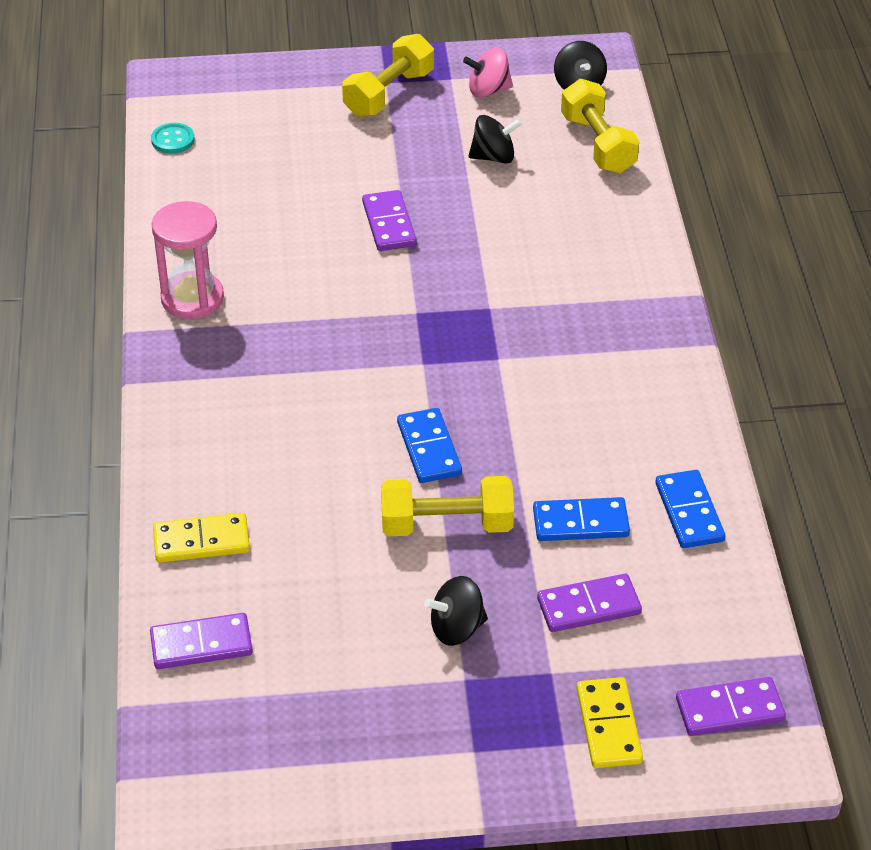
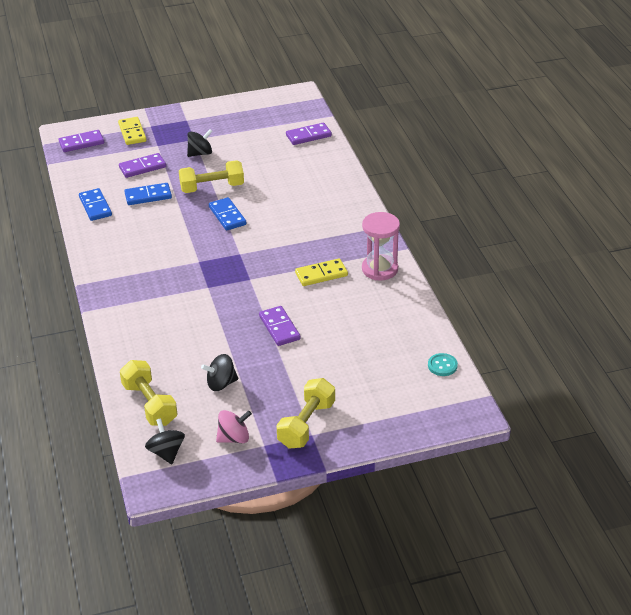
camera: 170 degrees right, 5 degrees down
(201, 541) = (324, 168): yellow domino -> yellow domino (321, 274)

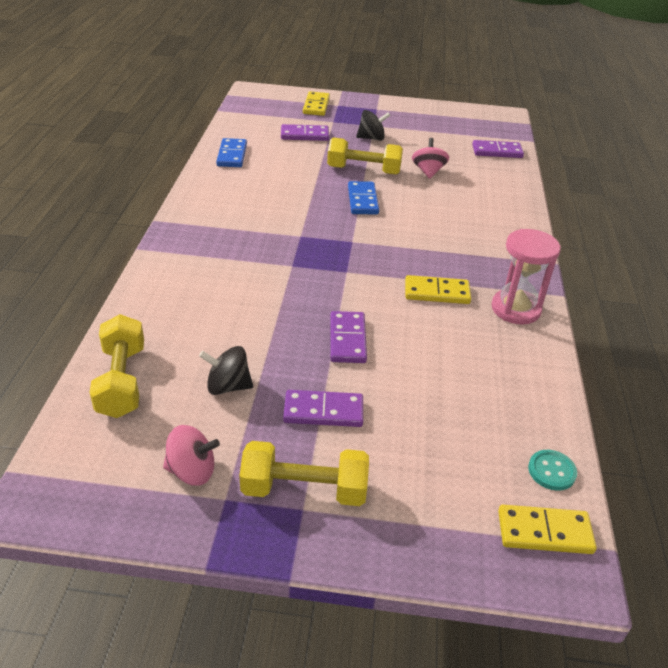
camera: 20 degrees right, 0 degrees up
(81, 143) = (261, 102): purple domino -> purple domino (323, 411)
(148, 196) = (291, 160): blue domino -> none
(166, 452) = (90, 457): black spinning top -> none
(264, 173) = (428, 172): none -> pink spinning top
(306, 424) = (304, 489): yellow dumbbell -> yellow dumbbell turned 45 degrees clockwise
(450, 399) = (544, 532): none -> yellow domino

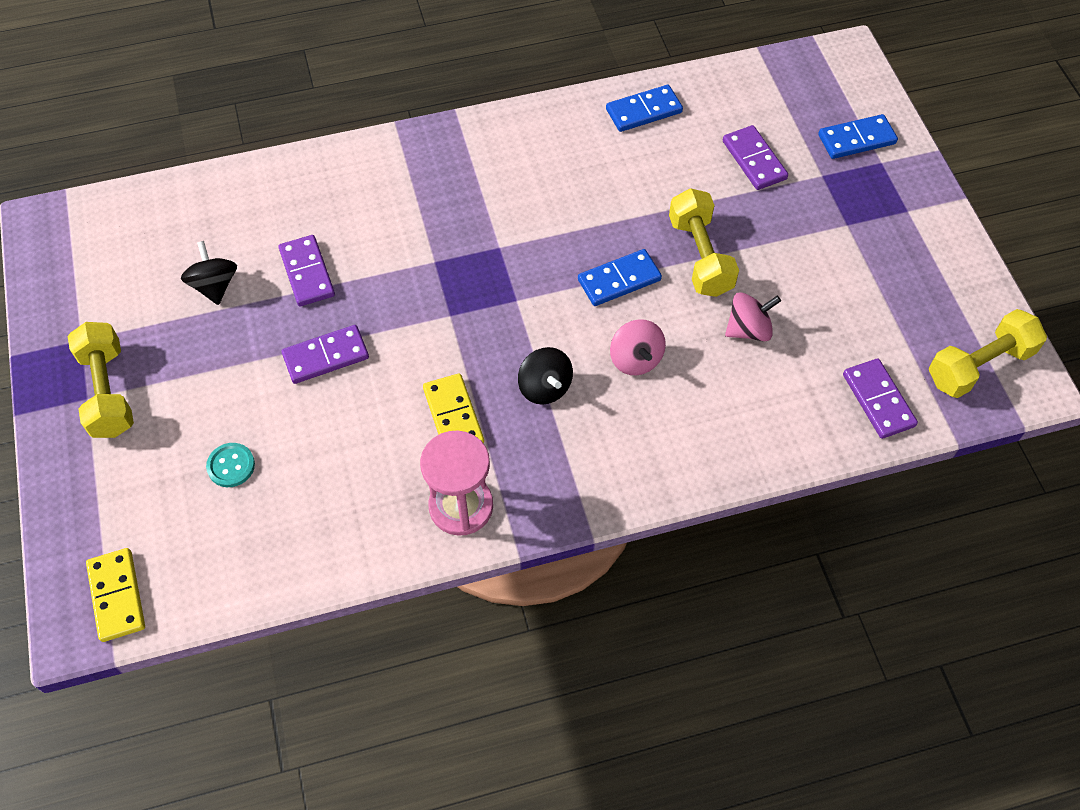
camera: 70 degrees right, 20 degrees up
(122, 381) = (190, 207): yellow dumbbell -> yellow dumbbell (979, 366)
(192, 471) = (103, 304): pink spinning top -> pink spinning top (635, 359)
(316, 106) = (856, 139): yellow domino -> blue domino
(323, 411) = (210, 372): purple domino -> purple domino (307, 273)
(371, 138) = (802, 235): black spinning top -> black spinning top (545, 387)
(551, 471) = (197, 590): turquoise button -> turquoise button (231, 466)

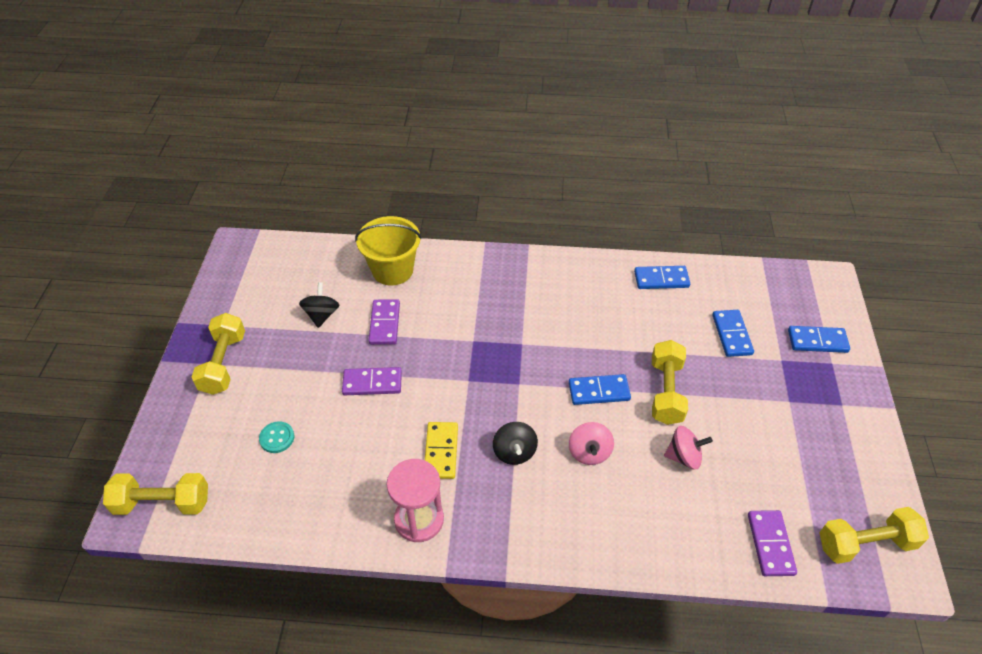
camera: 20 degrees right, 10 degrees down
(117, 596) = (163, 503): yellow domino -> yellow dumbbell
(285, 196) = (392, 270): none -> yellow bucket
(754, 160) = (731, 335): purple domino -> blue domino

